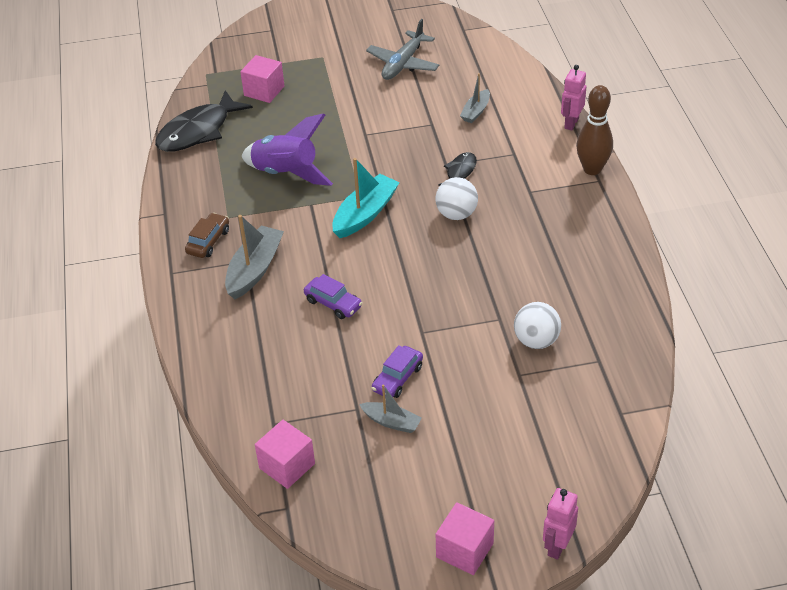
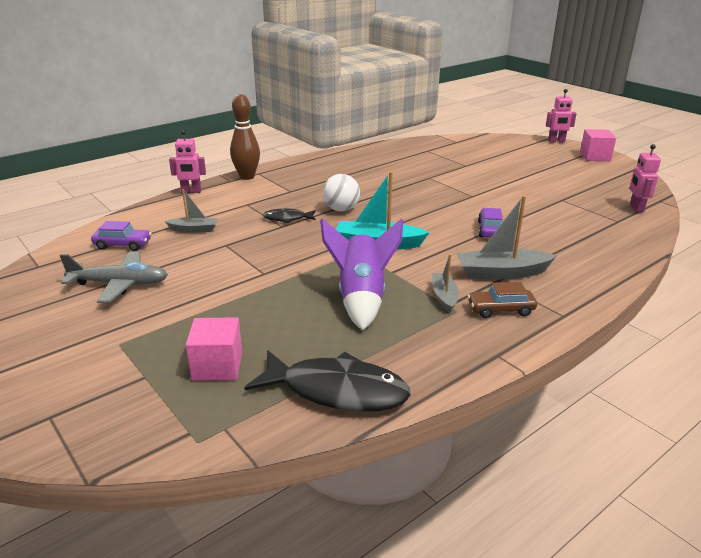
camera: 120 degrees left, 15 degrees down
(287, 466) = (636, 208): pink cube -> pink robot
(391, 422) = (553, 188): grey boat -> grey boat (444, 297)
(397, 378) = (520, 194): purple car -> purple car (123, 245)
(536, 341) = (433, 166): white ball -> none

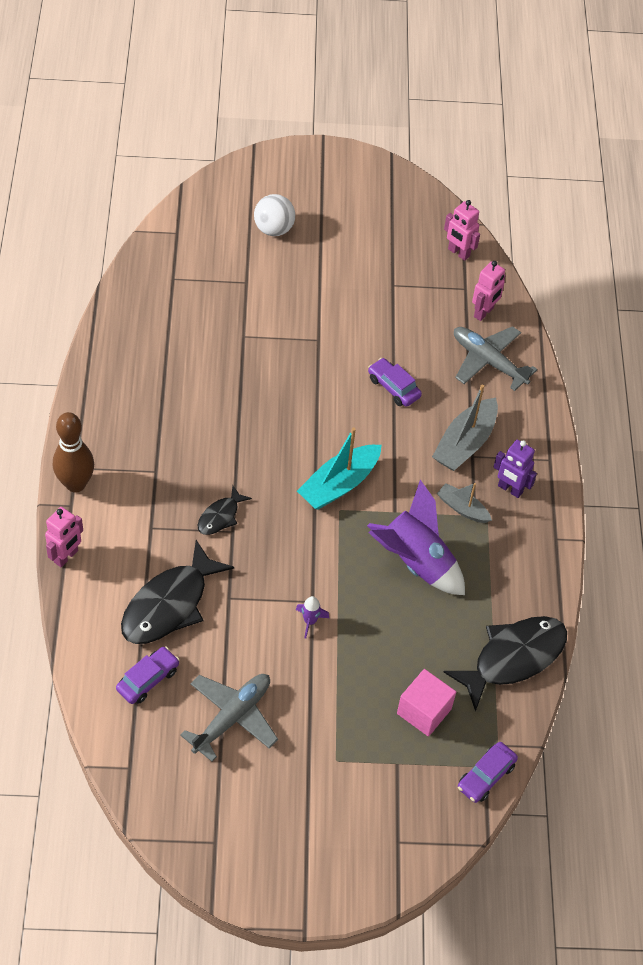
camera: 55 degrees left, 25 degrees up
(177, 438) = (486, 776): none -> purple car
(194, 229) = (169, 605): grey boat -> black fish
(244, 279) = (310, 621): none -> purple rocket
(341, 209) = (243, 461): white ball -> white ball (274, 229)
(500, 309) = (510, 489): brown car -> purple robot
(556, 141) = (269, 155): pink robot -> pink robot (484, 312)
(585, 252) = (488, 361): none -> grey plane
(595, 157) = (336, 167): pink cube -> none

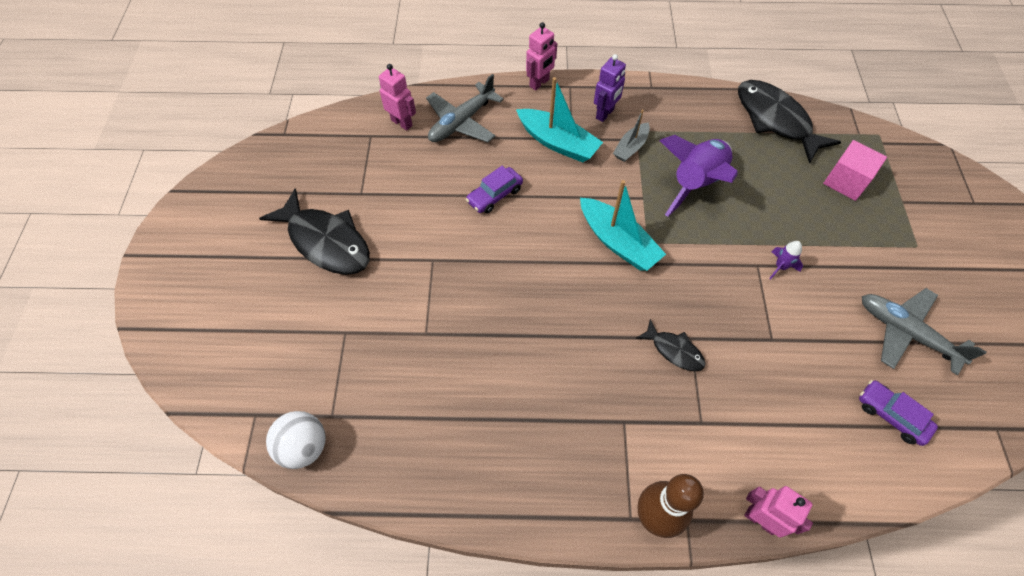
camera: 85 degrees left, 5 degrees up
(169, 605) = (795, 398): black fish -> black fish (326, 241)
(274, 229) = (266, 304): white ball -> white ball (304, 447)
(458, 253) = (323, 139): pink robot -> pink robot (539, 83)
(465, 443) = (558, 143): grey boat -> turquoise boat
(486, 776) = (891, 142): purple car -> none

